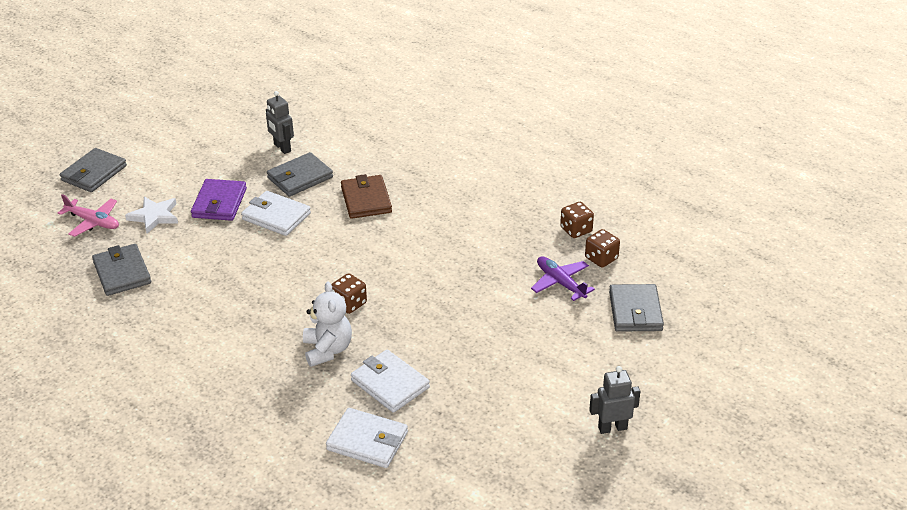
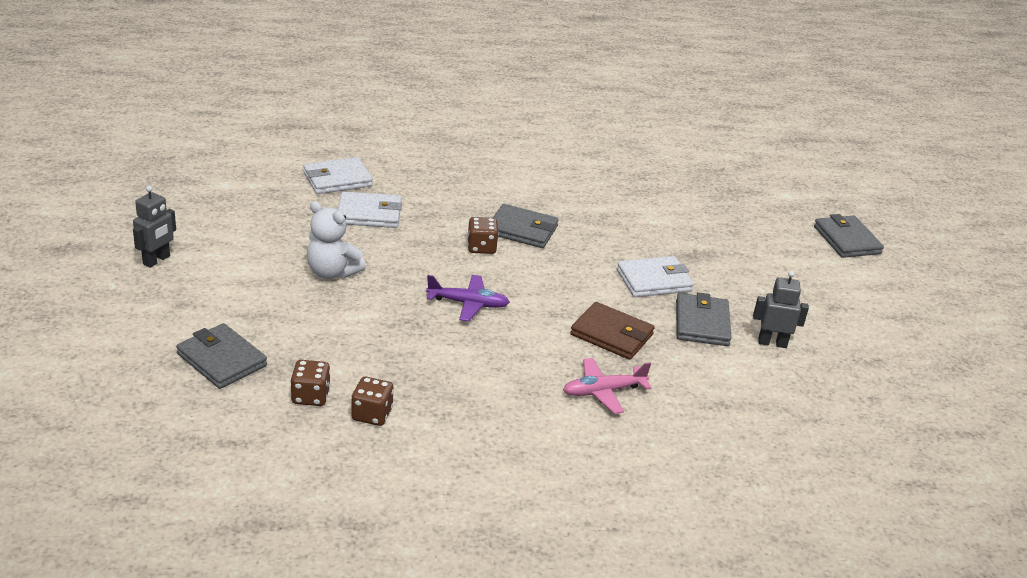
camera: 130 degrees right, 5 degrees down
(93, 222) = (764, 209): pink plane -> pink plane (603, 391)
(122, 273) = (672, 191): grey wallet -> grey wallet (522, 230)
(154, 216) = (736, 234): white star -> none
(219, 203) = (715, 268): purple wallet -> none
(327, 350) = (447, 213): white teddy bear -> white teddy bear (332, 272)
(560, 283) = (325, 350): purple plane -> purple plane (468, 304)

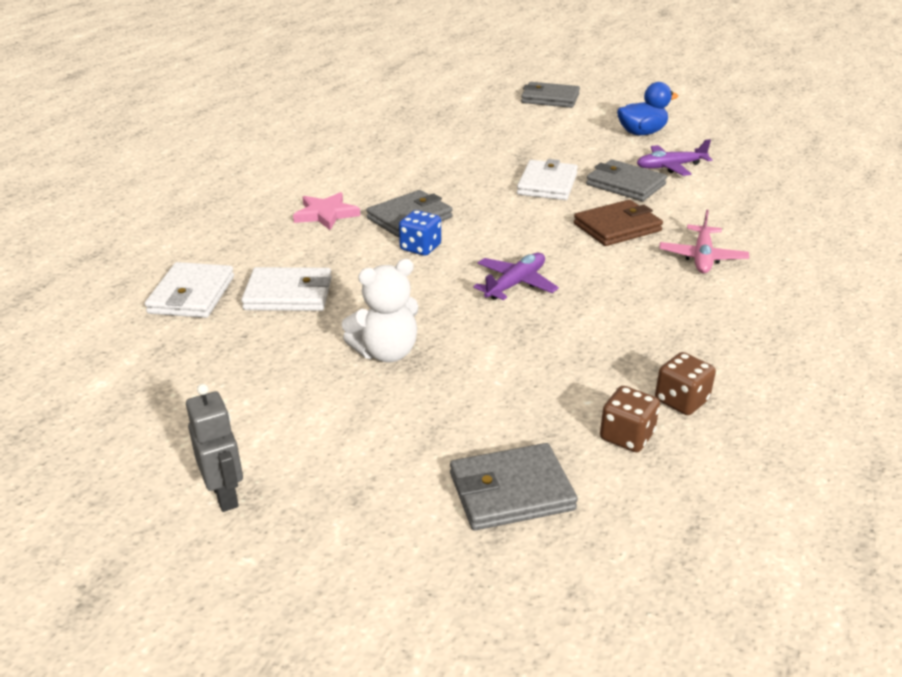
camera: 55 degrees left, 0 degrees up
(369, 214) = (288, 294): white wallet -> white wallet turned 60 degrees clockwise
(481, 247) = (420, 248): brown dice -> blue dice
(490, 193) = (326, 214): none -> pink star
(772, 343) = (670, 167): grey robot -> purple plane
(833, 311) = (641, 133): none -> blue duck

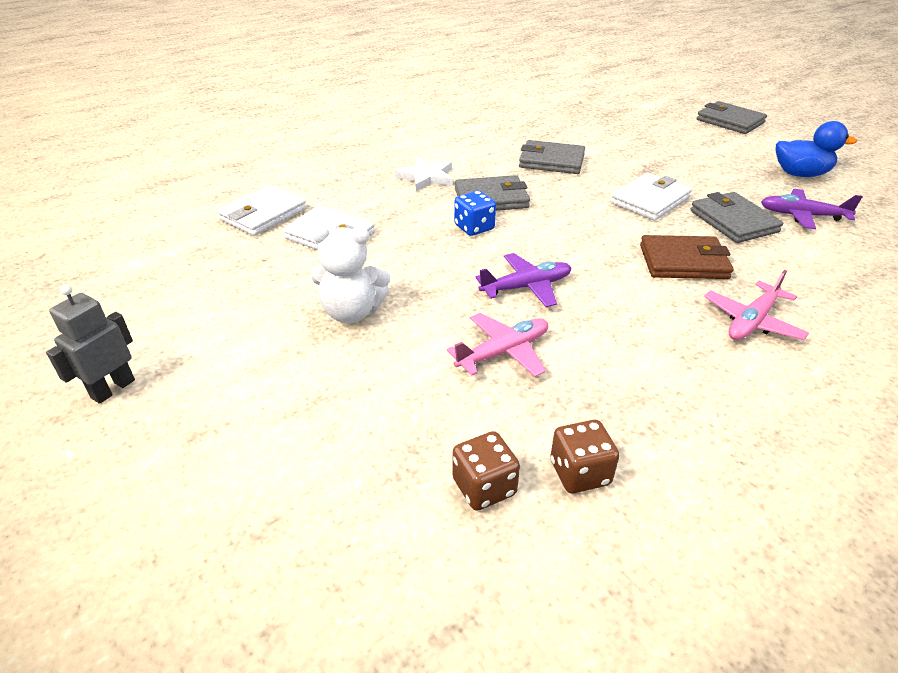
camera: 30 degrees right, 5 degrees up
(225, 495) = (113, 389): grey robot -> grey robot turned 150 degrees counterclockwise
(326, 214) = (426, 177): pink star -> white star
(511, 491) = (320, 493): grey wallet -> grey wallet (551, 161)
(547, 339) = (503, 352): none -> pink plane

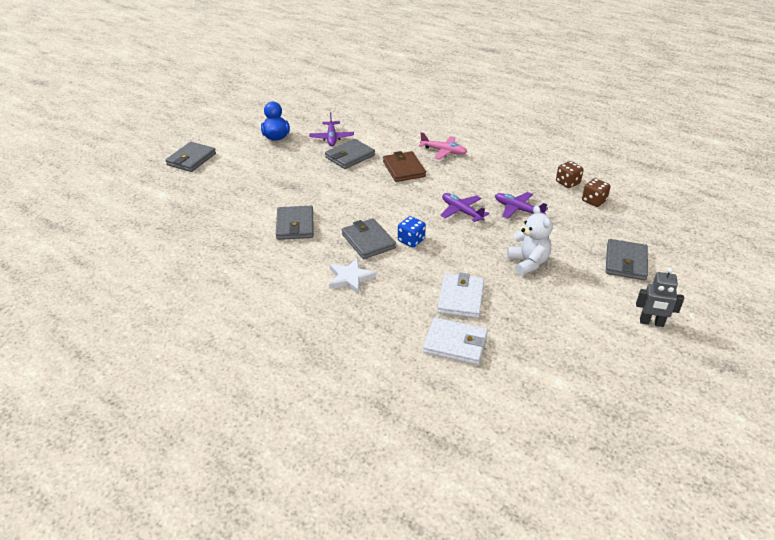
camera: 110 degrees left, 0 degrees up
(259, 433) = (626, 262): none -> grey wallet
(503, 352) = (518, 209): pink plane -> purple plane
(649, 200) = (338, 183): white wallet -> none

